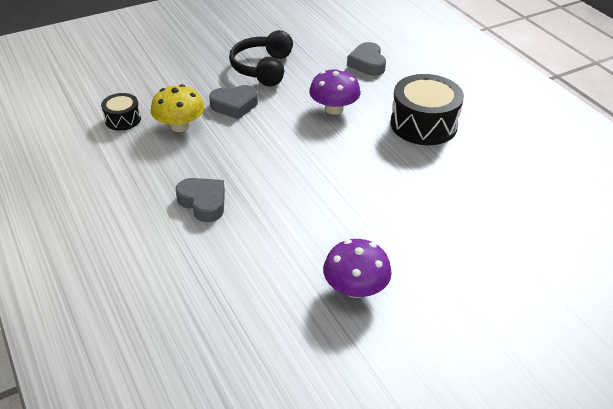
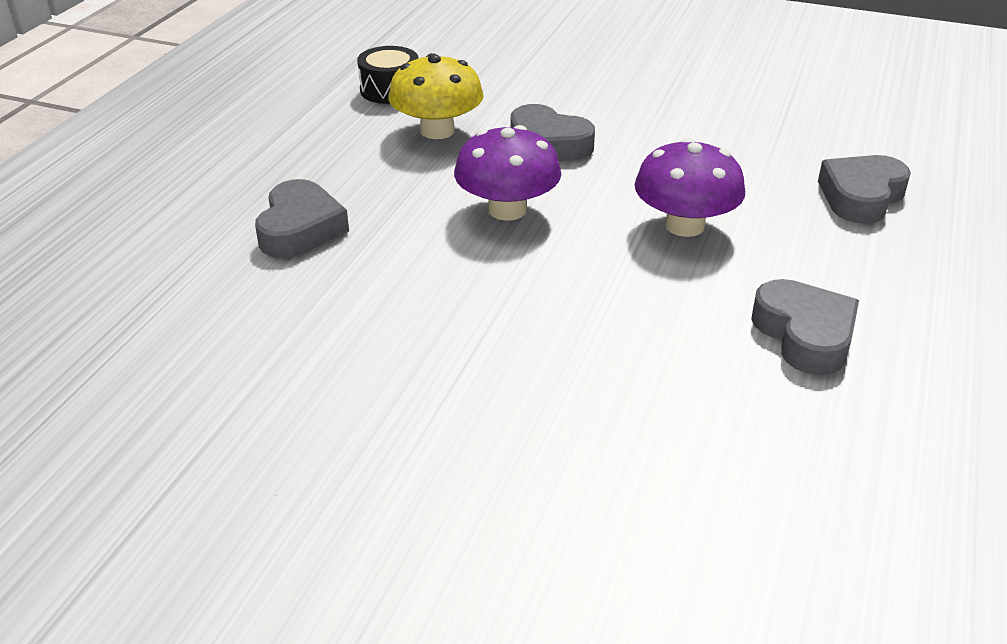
camera: 50 degrees right, 5 degrees down
(263, 68) = (672, 121): black headphones -> none
(355, 288) = (264, 471): purple mushroom -> purple mushroom (507, 210)
(423, 124) = (805, 335): black drum -> grey heart

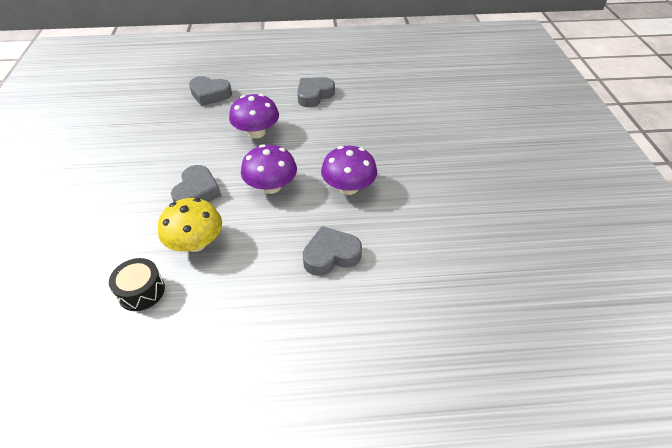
camera: 115 degrees left, 10 degrees up
(435, 290) = (348, 187): none -> purple mushroom

